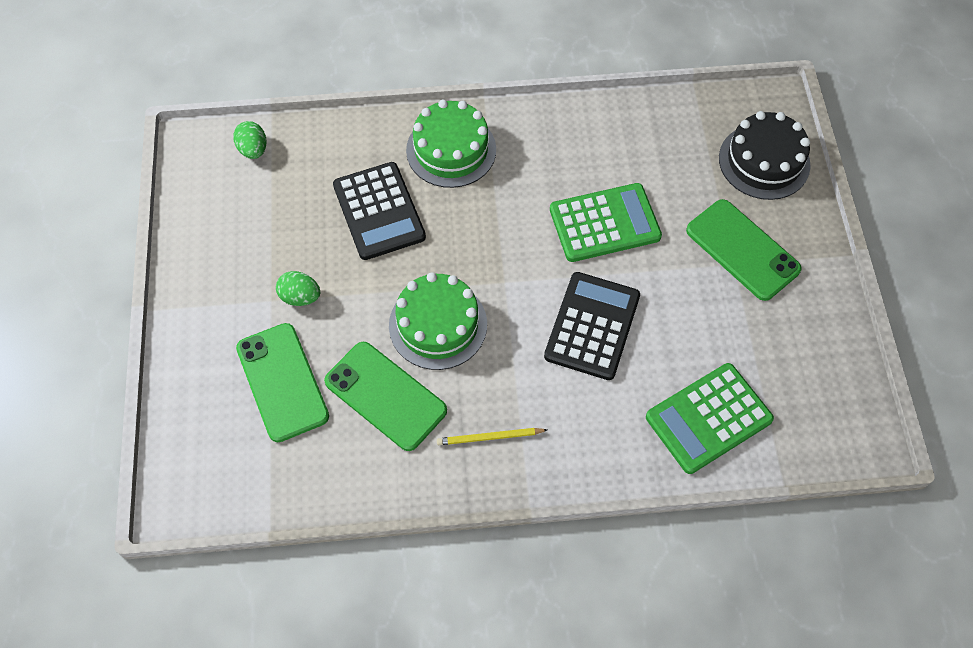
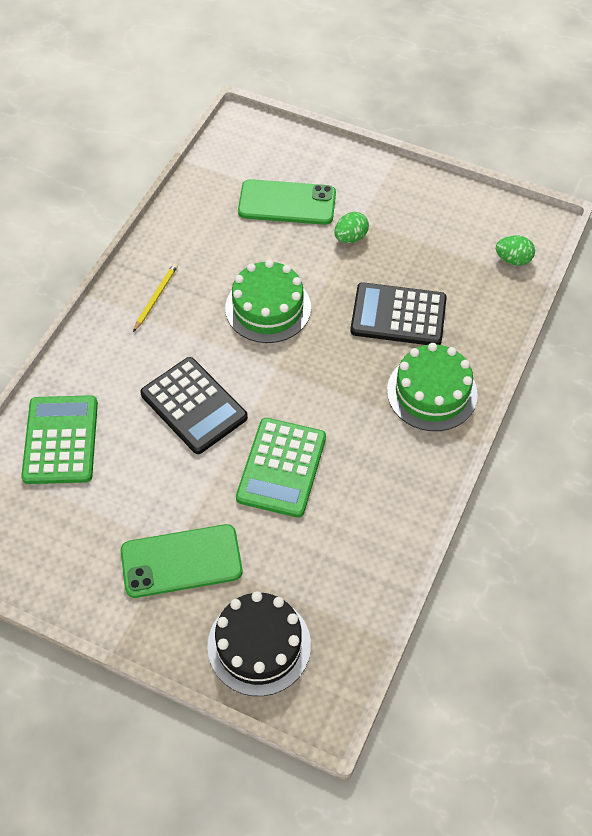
camera: 120 degrees right, 5 degrees down
(385, 396) = (233, 253): green phone -> none

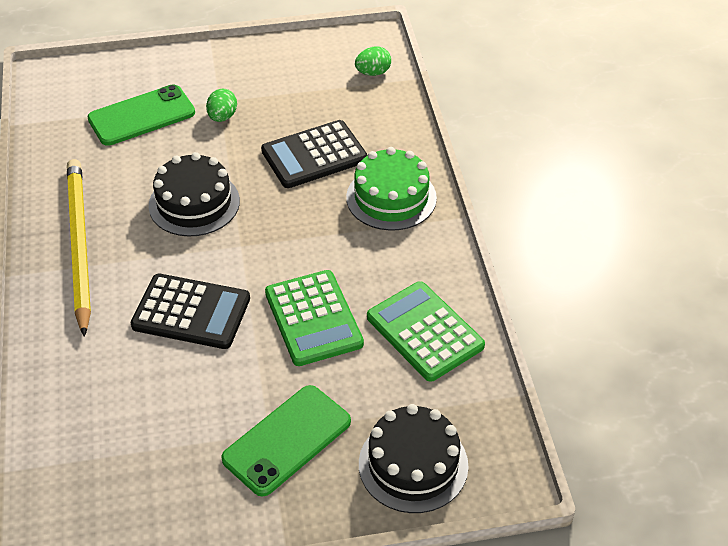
camera: 35 degrees left, 10 degrees down
(60, 440) = (83, 407): green calculator -> green calculator (424, 332)
(156, 297) = (79, 245): yellow pencil -> yellow pencil, size x2.37
(268, 308) = (194, 203): green cake -> black cake

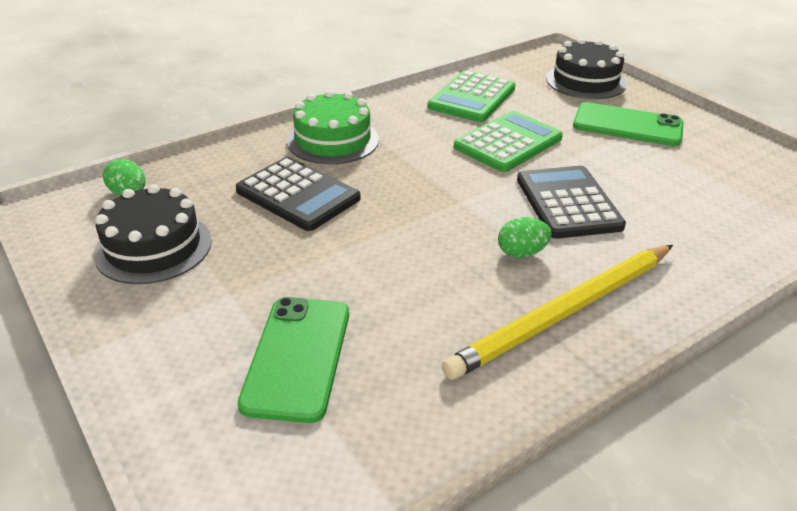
camera: 115 degrees left, 10 degrees down
(141, 116) = (297, 357): green phone -> green phone turned 60 degrees clockwise
(194, 203) = (429, 250): black cake -> black cake (153, 247)
(222, 117) = (263, 280): green egg -> green egg (521, 253)

